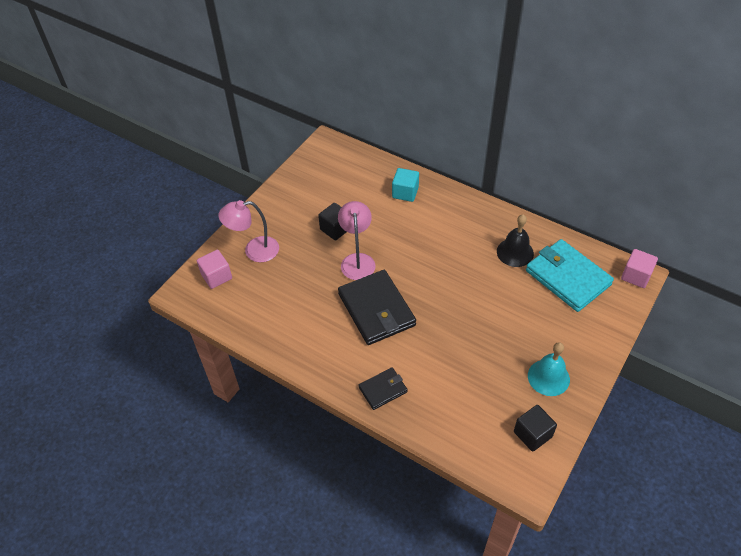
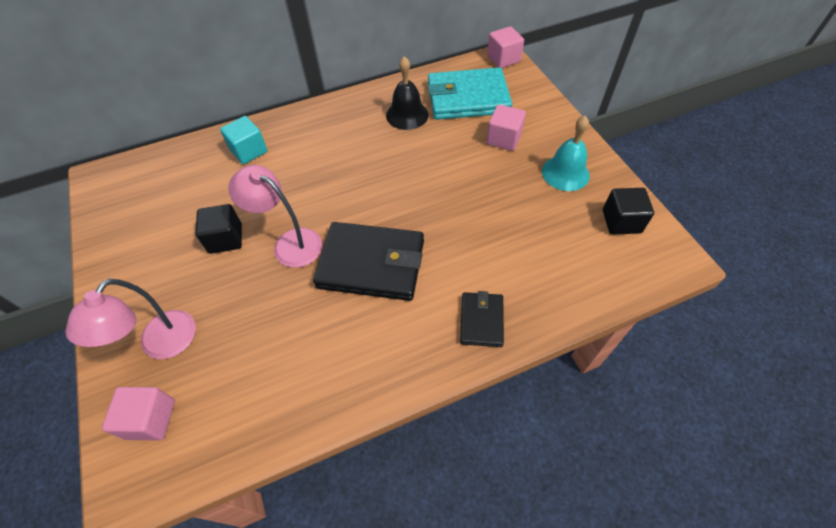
camera: 55 degrees left, 5 degrees up
(547, 322) = (503, 139): none -> pink cube

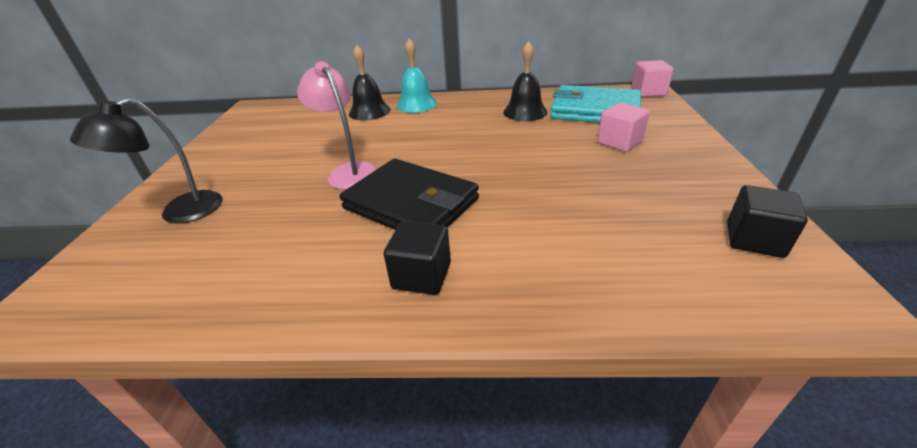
camera: 25 degrees right, 20 degrees down
(150, 419) = (111, 264): pink cube -> none
(161, 345) = (179, 212): pink lamp -> black lamp
(225, 239) = (300, 157): black cube -> black cube (421, 275)
(249, 151) = (369, 111): turquoise cube -> black bell
(481, 320) = (500, 287): black wallet -> none
(565, 173) = (686, 180): turquoise bell -> turquoise bell (416, 104)

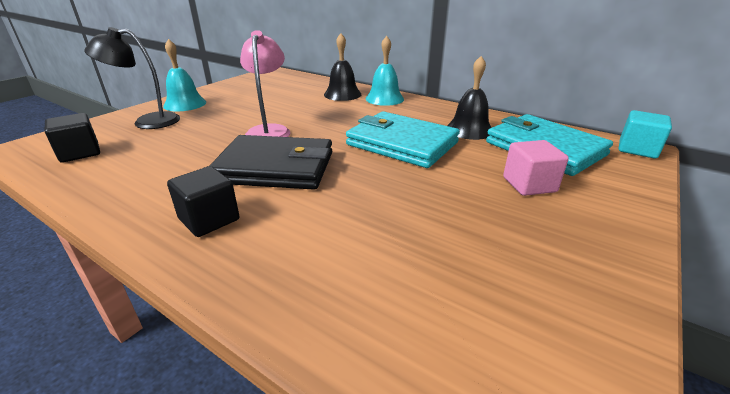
camera: 30 degrees right, 5 degrees down
(196, 176) = (185, 104): none -> turquoise bell
(411, 204) = (276, 167): black wallet -> black wallet turned 60 degrees counterclockwise
(489, 142) = (402, 143): none -> turquoise wallet
(648, 92) = (637, 149): pink cube -> turquoise cube
(754, 239) = (553, 343): black cube -> black cube (80, 153)

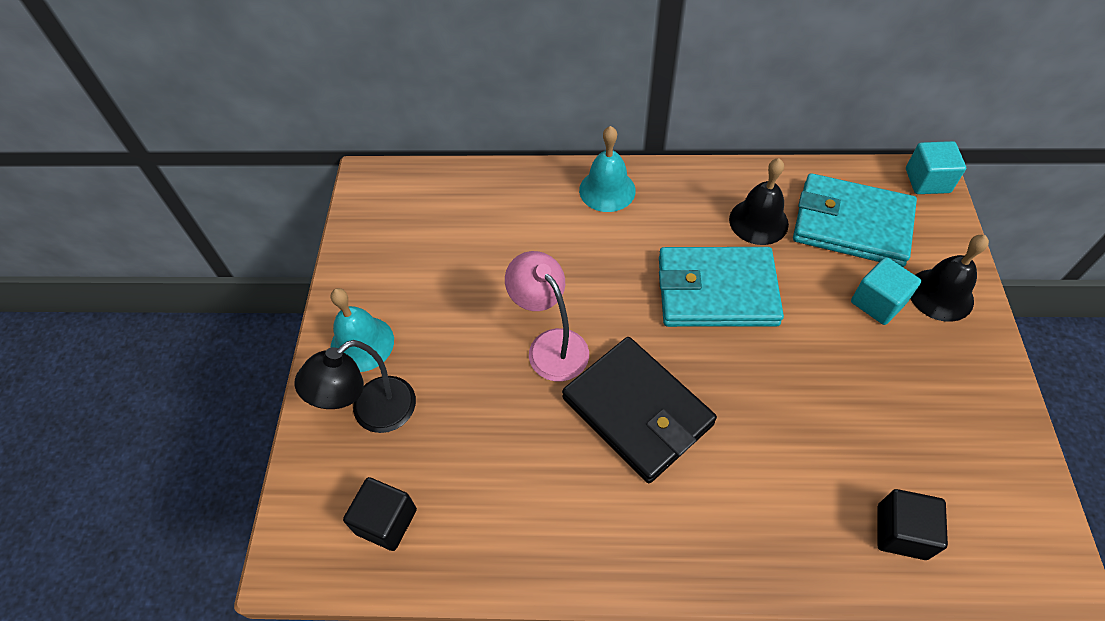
camera: 30 degrees left, 25 degrees up
(209, 219) = (667, 524): black cube -> black cube (901, 532)
(276, 167) = (637, 411): black wallet -> black wallet turned 75 degrees clockwise
(342, 94) = (544, 204): black bell -> black bell (940, 294)
(529, 185) = (878, 302): pink cube -> turquoise cube

